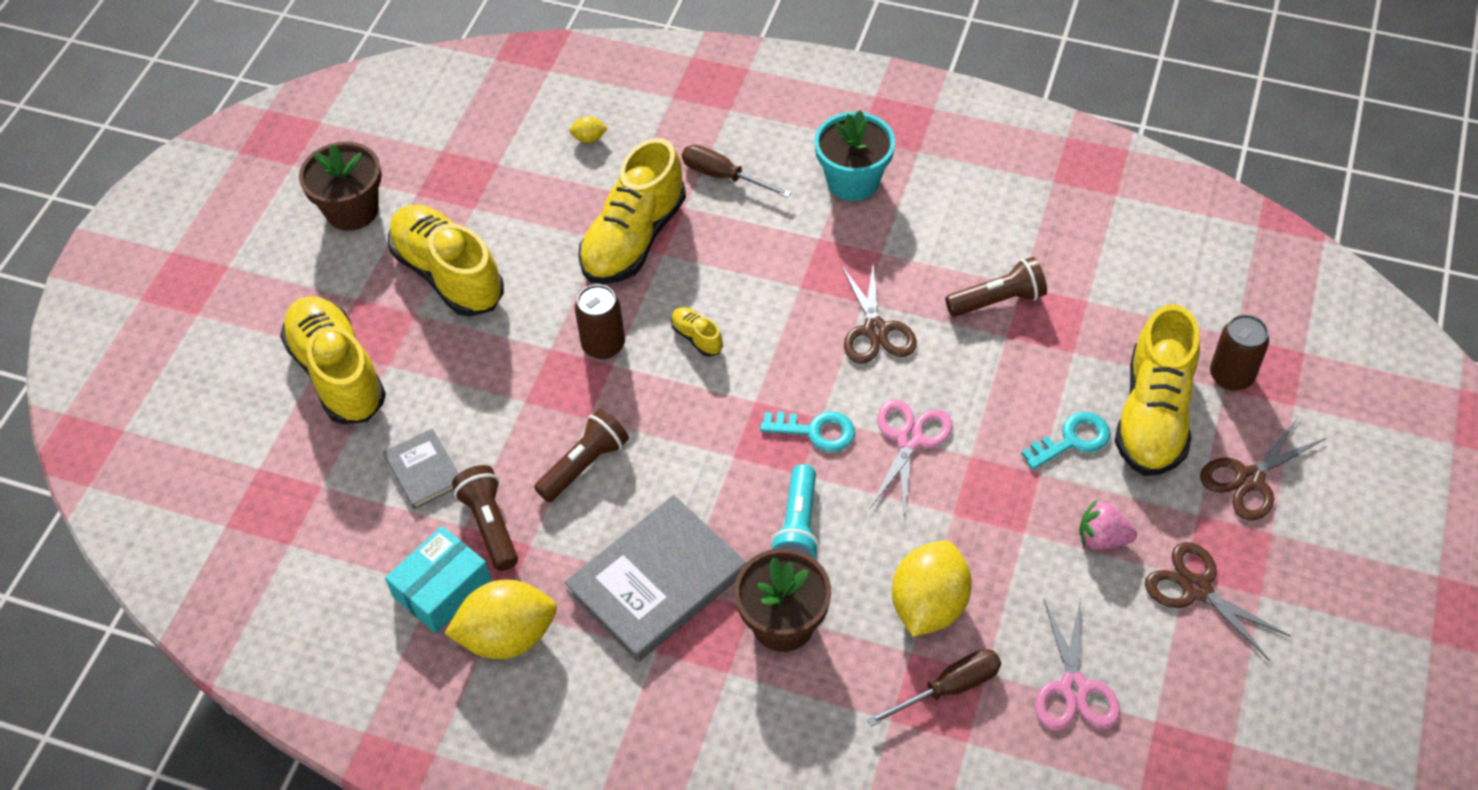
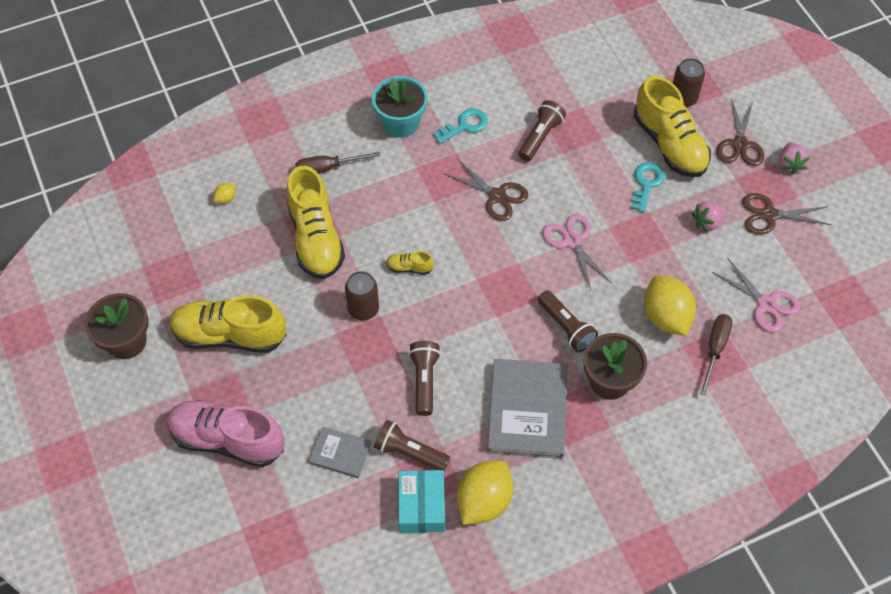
camera: 45 degrees left, 5 degrees up
(338, 373) = (227, 440): yellow shoe -> pink shoe
(798, 527) = (566, 327): turquoise flashlight -> brown flashlight
(816, 431) = (523, 271): turquoise key -> turquoise key (464, 125)
(1294, 549) = (790, 164): none -> pink strawberry

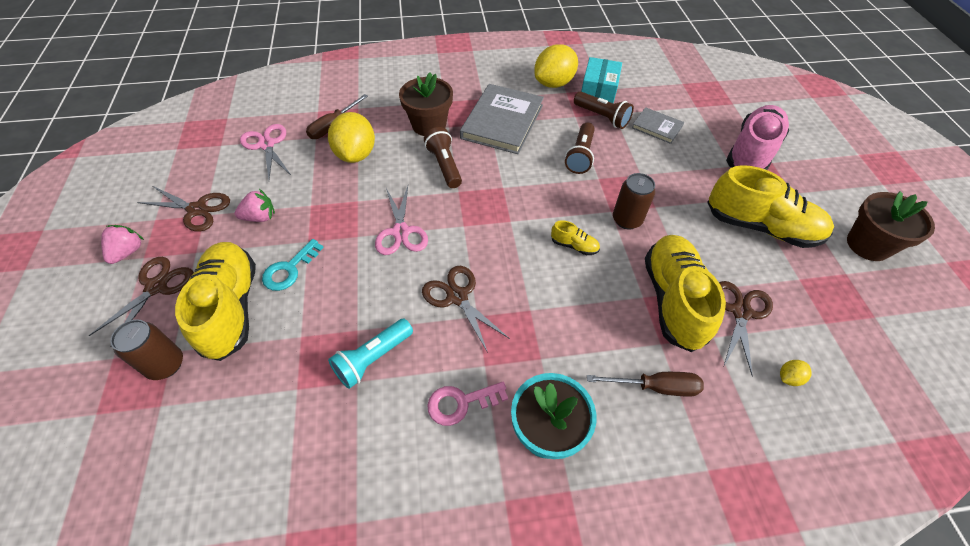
camera: 165 degrees left, 5 degrees down
(227, 440) = (751, 153): pink shoe -> pink shoe turned 90 degrees counterclockwise
(258, 242) = (741, 312): none -> brown scissors
(464, 125) = (461, 403): turquoise key -> pink key
(540, 137) = (372, 358): brown flashlight -> turquoise flashlight

